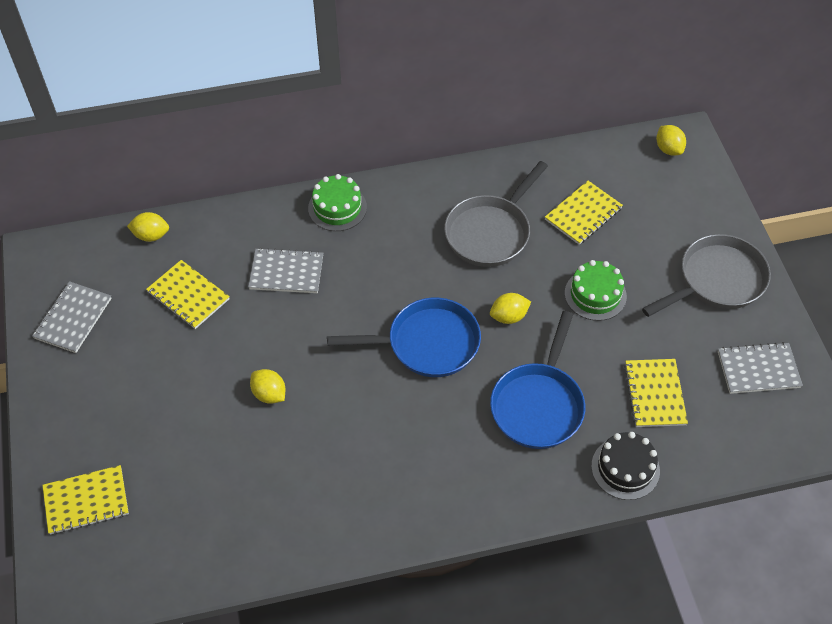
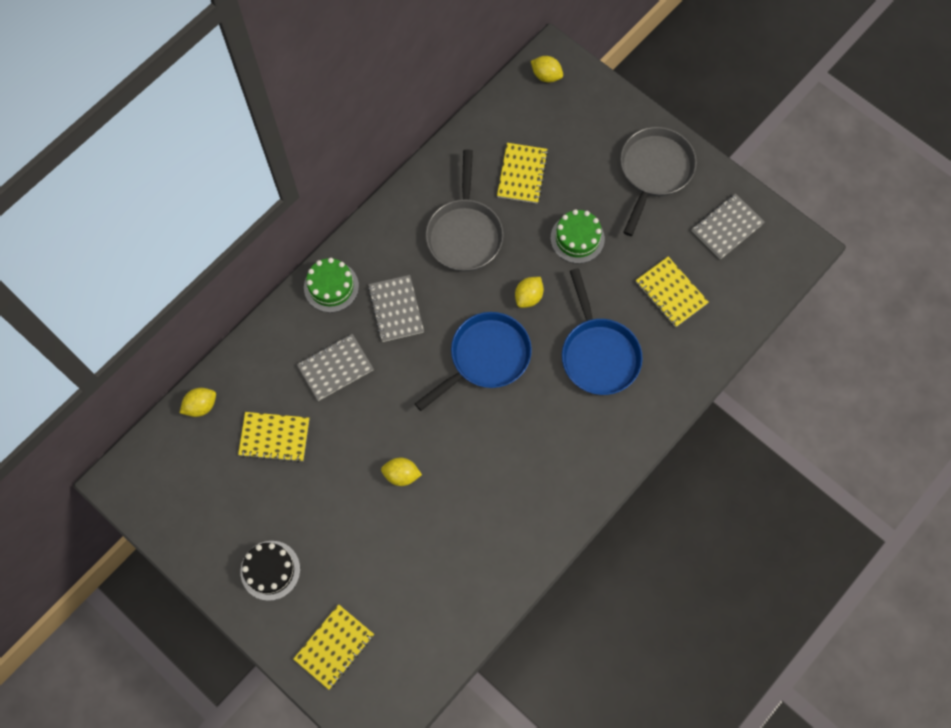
camera: 35 degrees left, 15 degrees up
(73, 318) = (198, 516): grey notebook -> grey notebook (396, 309)
(625, 468) = (689, 363): black cake -> black cake (270, 570)

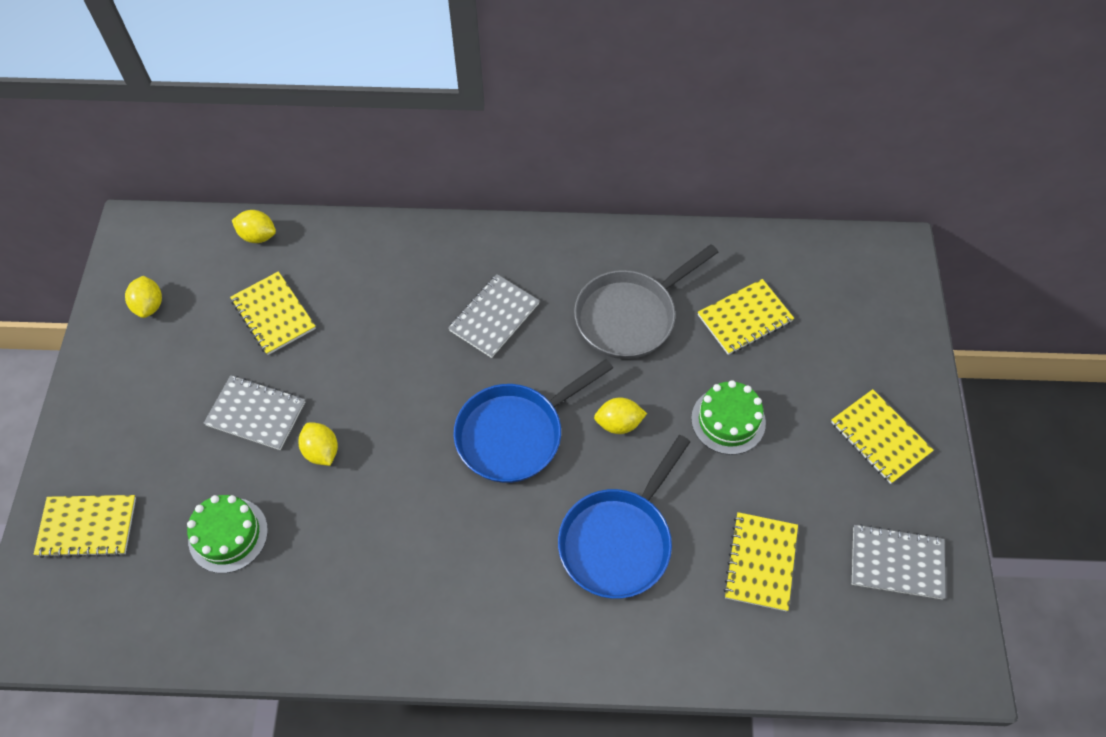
camera: 50 degrees right, 10 degrees down
(270, 570) = (131, 410): black cake -> none
(331, 286) = (468, 248): green cake -> green cake (228, 535)
(335, 368) = (387, 312): grey notebook -> grey notebook (256, 414)
(486, 357) = (515, 434): blue pan -> blue pan turned 135 degrees clockwise
(546, 76) = (871, 261): yellow lemon -> yellow lemon (149, 305)
(654, 171) = (880, 437): grey pan -> yellow notebook

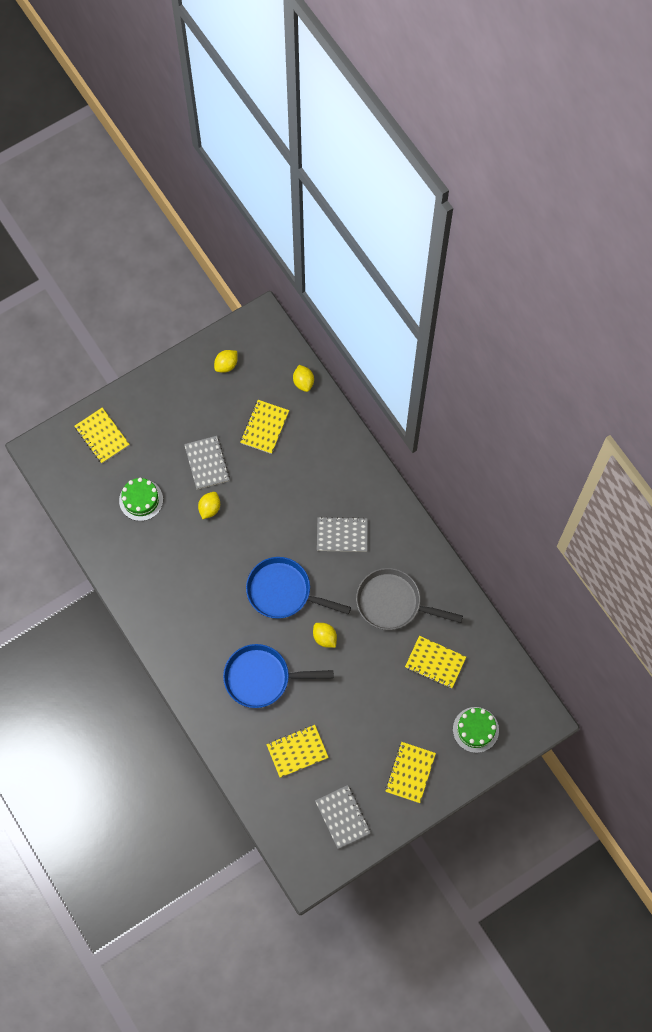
camera: 55 degrees right, 10 degrees up
(728, 420) = (365, 690): green cake -> green cake (475, 729)

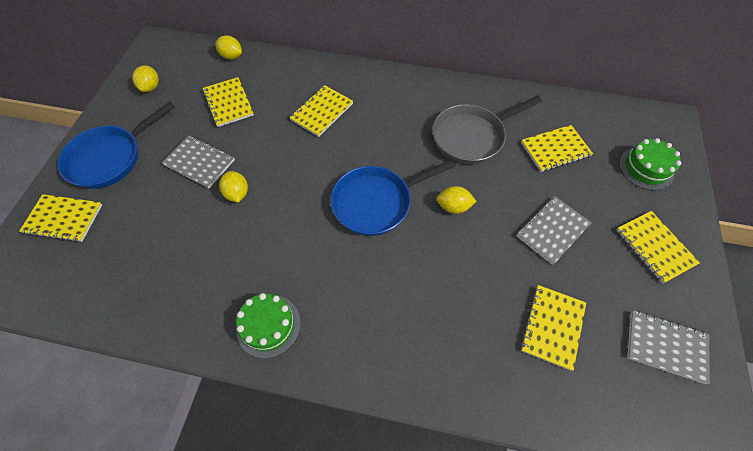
camera: 45 degrees left, 10 degrees down
(141, 500) = (157, 240): green cake -> green cake (268, 325)
(261, 678) = (441, 291): blue pan -> blue pan (110, 158)
(317, 491) = (322, 112): none -> yellow notebook
(342, 535) = (376, 124): grey notebook -> grey notebook (552, 230)

